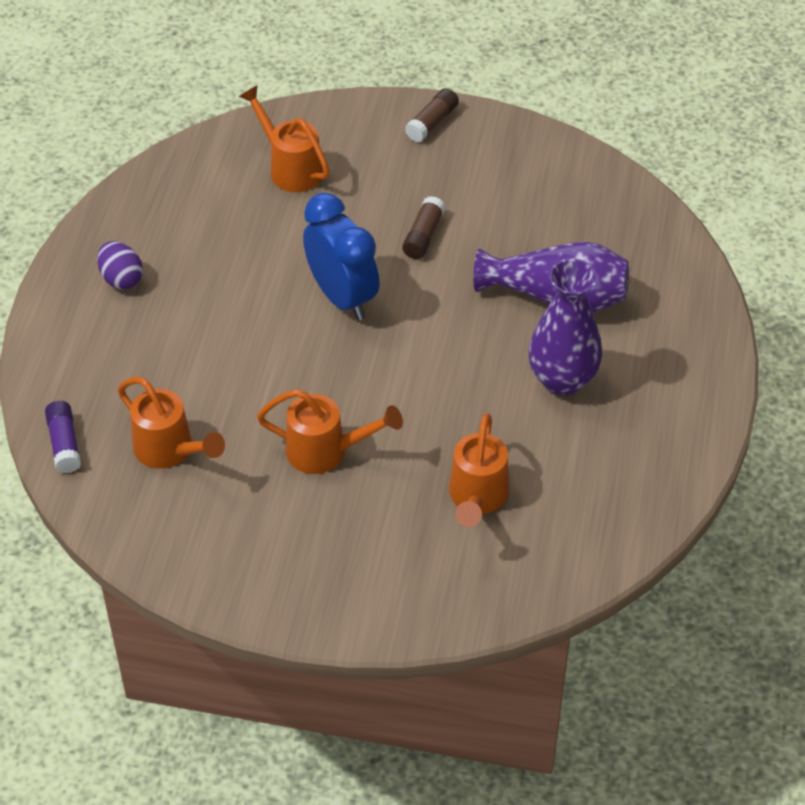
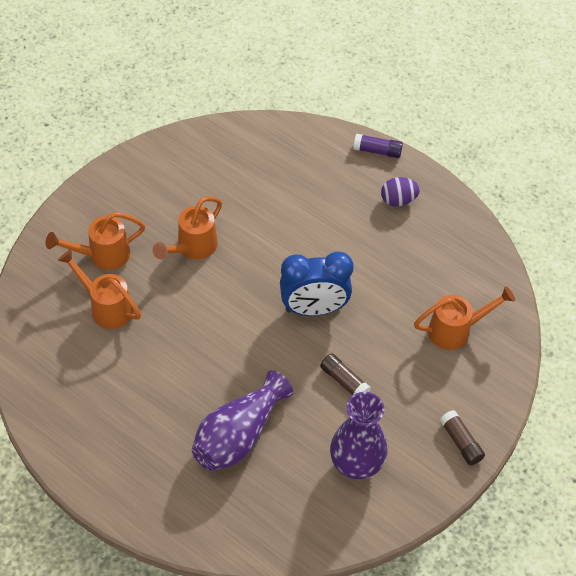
camera: 115 degrees right, 5 degrees up
(64, 444) = (280, 132): purple glue stick -> purple glue stick (377, 151)
(170, 451) = (243, 176): orange watering can -> orange watering can (102, 255)
(562, 380) = (165, 400): purple vase -> purple vase (356, 464)

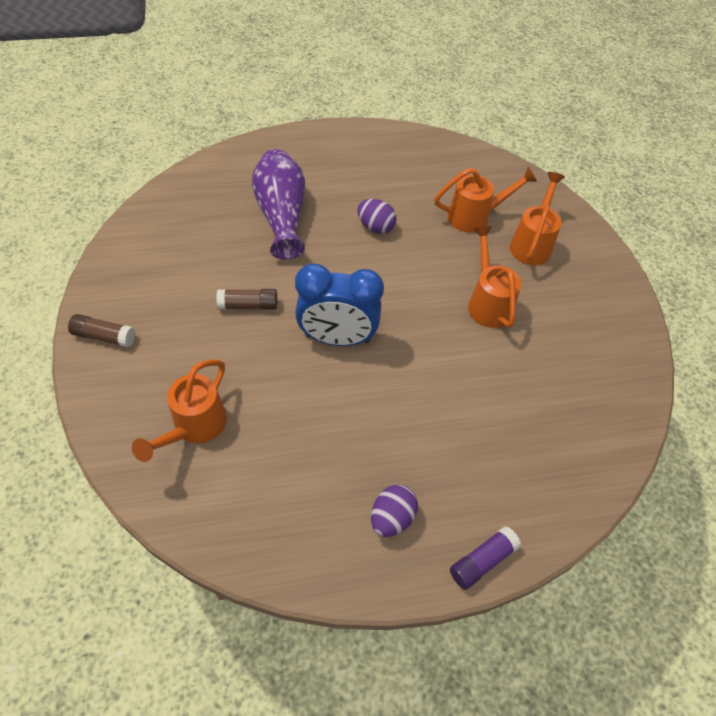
camera: 130 degrees right, 0 degrees up
(185, 363) = (375, 227): none -> purple egg
(314, 309) = (337, 338): blue clock -> blue clock turned 120 degrees counterclockwise
(356, 464) = (177, 260): purple vase -> none

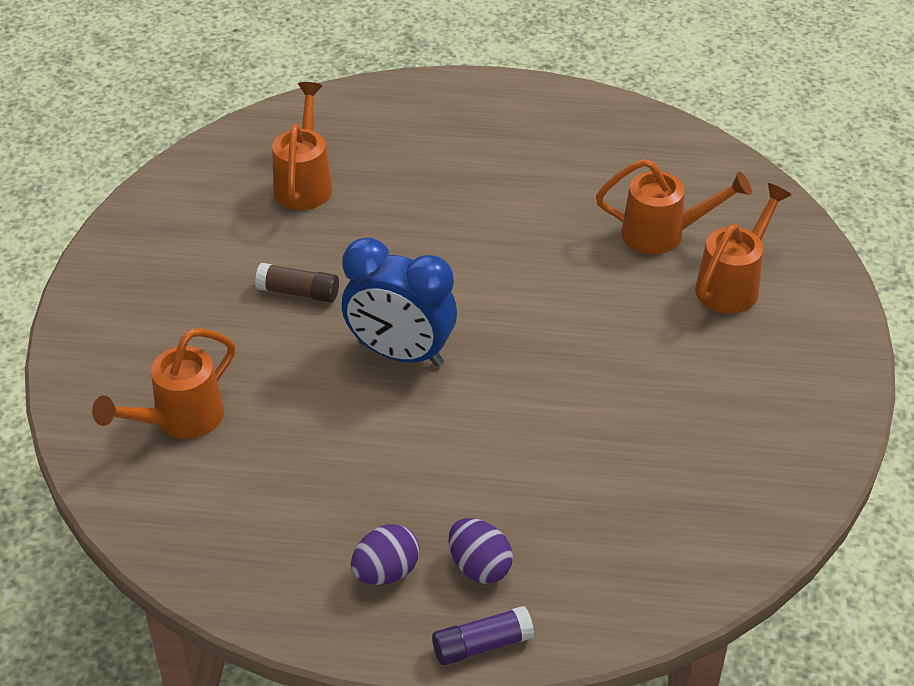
camera: 20 degrees right, 10 degrees down
(104, 336) = (106, 295): brown glue stick -> none
(282, 216) = (385, 188): purple vase -> none
(375, 227) = (511, 224): purple egg -> purple egg (479, 566)
(487, 303) = (629, 349): orange watering can -> orange watering can (304, 183)

